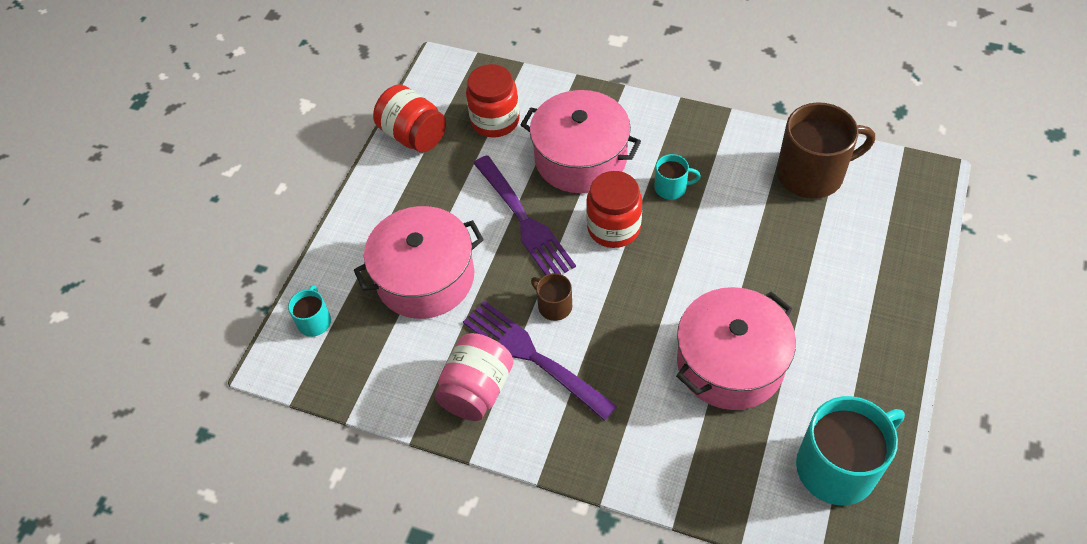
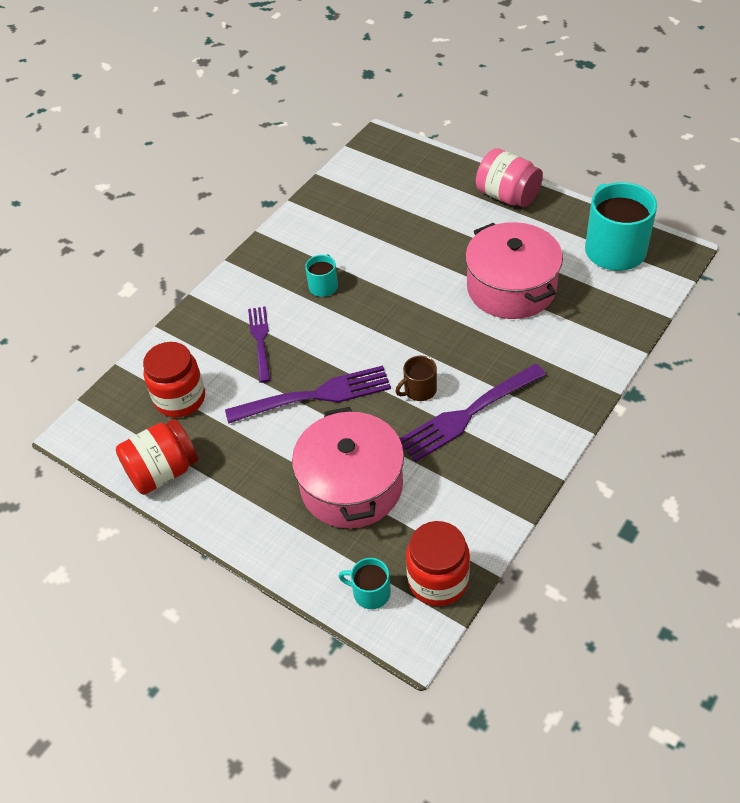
camera: 75 degrees left, 5 degrees down
(477, 390) = (491, 462): pink jar -> pink jar (507, 196)
(580, 158) = (260, 341): pink pot -> purple fork
(613, 228) = (351, 333): red jar -> red jar (438, 580)
(812, 174) = (348, 200): brown mug -> none

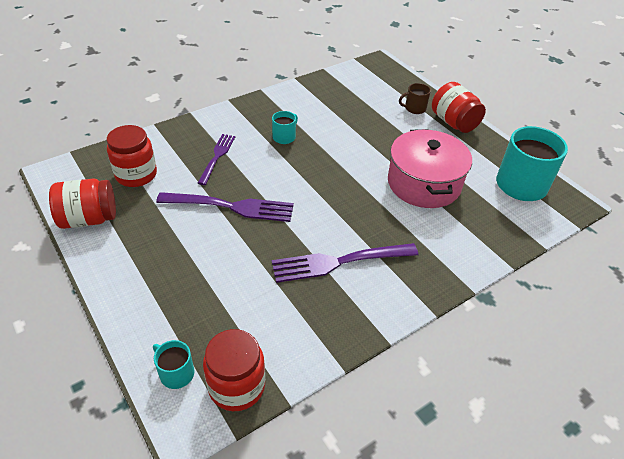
camera: 15 degrees right, 5 degrees down
(351, 485) = (216, 281): pink pot -> none
(419, 390) = (311, 230): brown mug -> brown mug (414, 108)
(507, 196) = (454, 122): pink jar -> red jar

